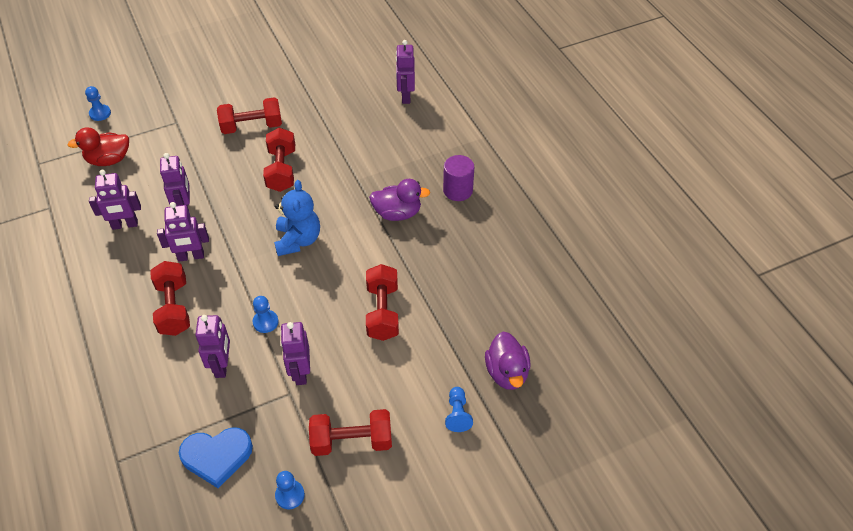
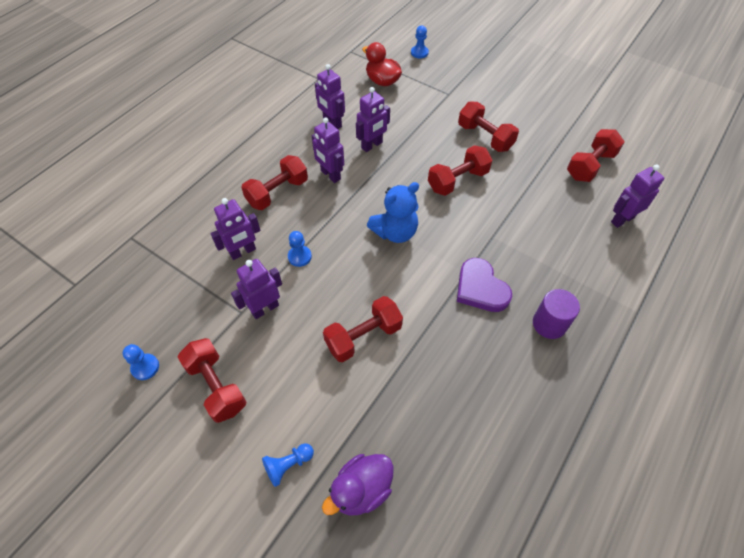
camera: 60 degrees right, 5 degrees up
(217, 456) = (160, 296): blue heart -> none
(342, 82) = (590, 166): none -> red dumbbell
(397, 213) = (480, 288): purple duck -> purple heart

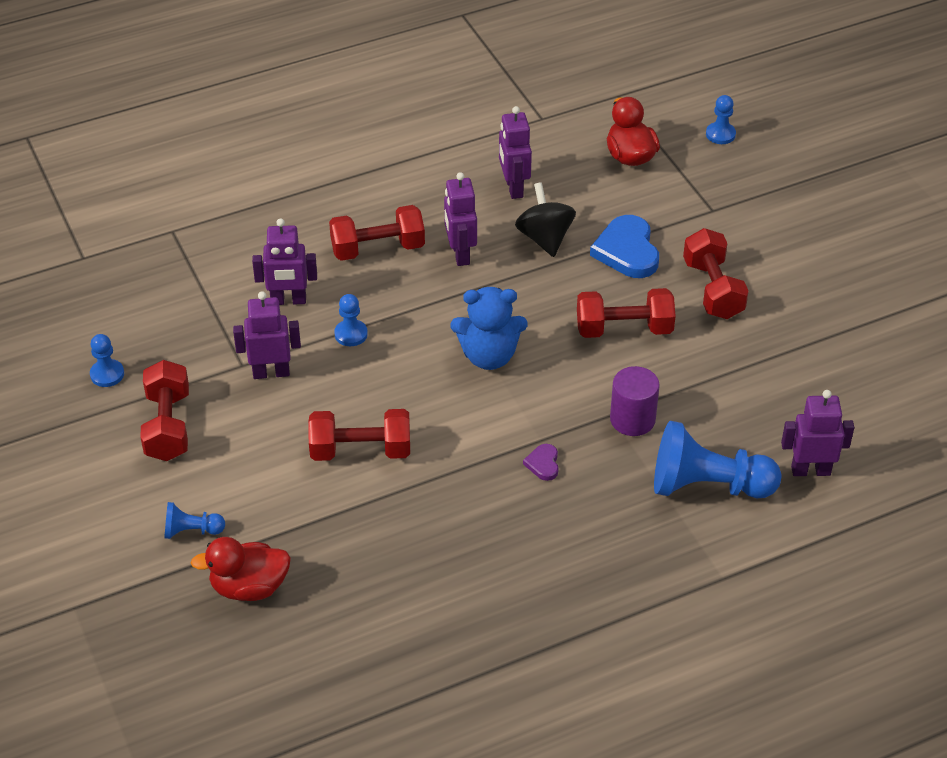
camera: 30 degrees right, 10 degrees down
(361, 489) = (249, 587): purple duck -> red duck
(372, 145) = (545, 238): purple robot -> black spinning top
(422, 134) = (627, 251): none -> blue heart
(480, 288) = (543, 464): purple heart -> purple heart, size x0.48
(549, 324) = (595, 538): purple cylinder -> purple cylinder (632, 419)
(580, 256) = (707, 486): none -> blue pawn
(590, 166) = (833, 387): red dumbbell -> none

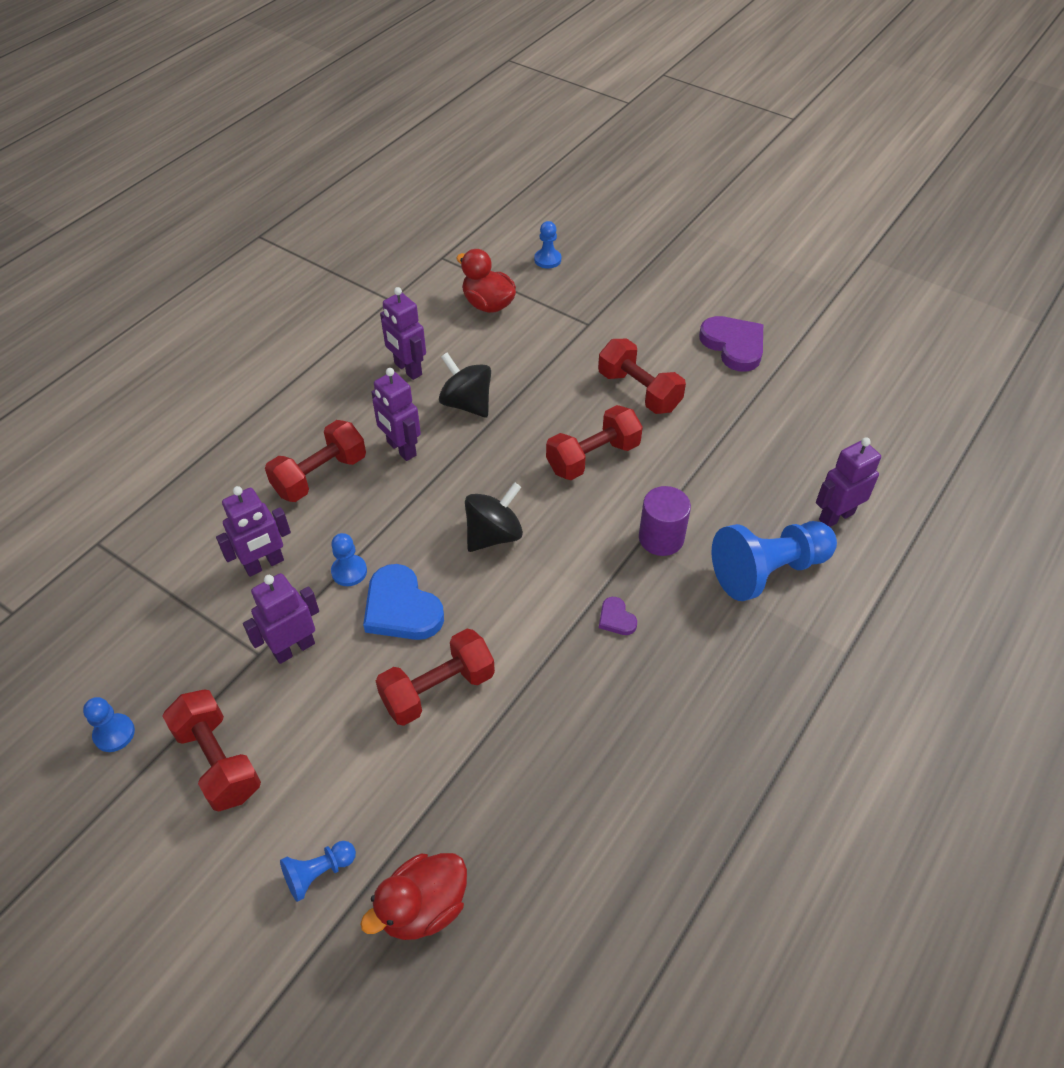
camera: 30 degrees left, 5 degrees up
(489, 356) = (494, 535): blue teddy bear -> black spinning top
(627, 251) = (544, 386): blue heart -> blue heart (401, 608)
(842, 284) = (733, 345): none -> purple heart

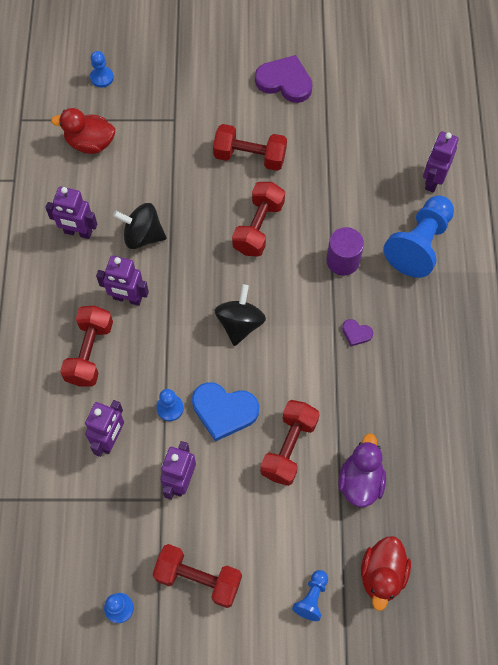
camera: 35 degrees left, 15 degrees up
(488, 779) = (360, 481): none -> purple duck

